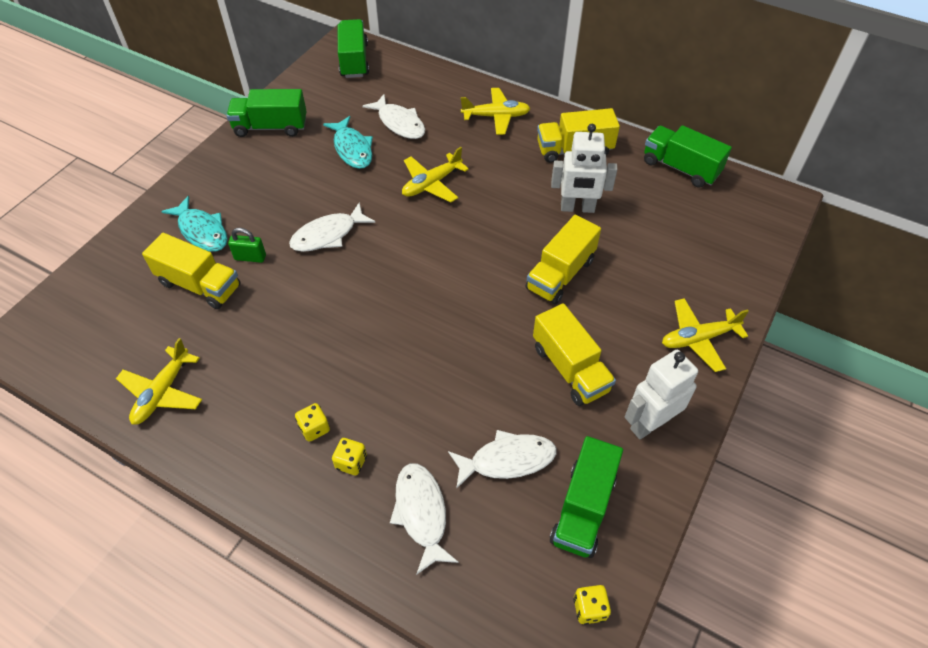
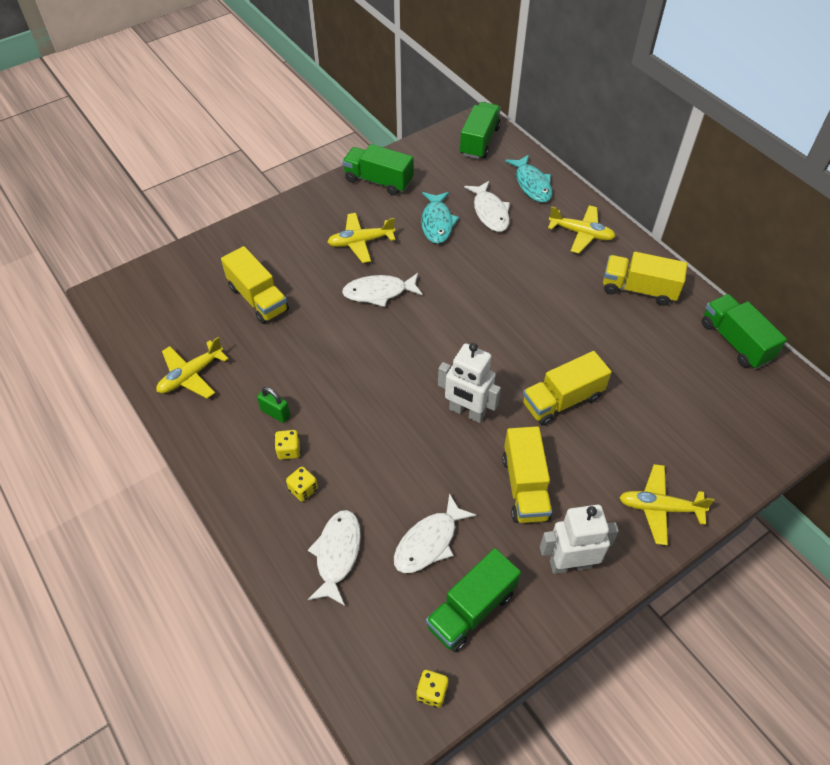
camera: 25 degrees right, 0 degrees up
(202, 231) = (280, 254): turquoise fish -> turquoise fish (532, 184)
(250, 257) = (307, 290): green padlock -> green padlock (275, 413)
(431, 184) = (490, 277): yellow plane -> yellow plane (360, 242)
(507, 460) = (429, 542): white fish -> white fish turned 120 degrees clockwise
(577, 208) = (611, 345): white robot -> white robot (466, 412)

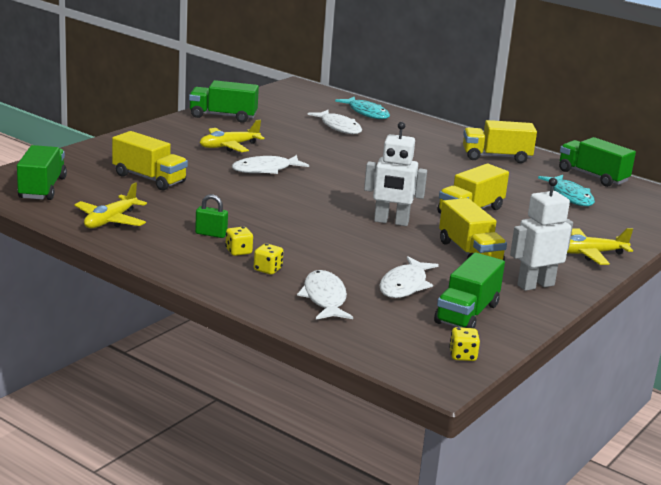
camera: 20 degrees left, 30 degrees down
(437, 223) = (294, 134): turquoise fish -> turquoise fish (570, 196)
(479, 141) = (303, 94): green truck -> green truck (42, 188)
(581, 233) = (427, 134): yellow plane -> none

